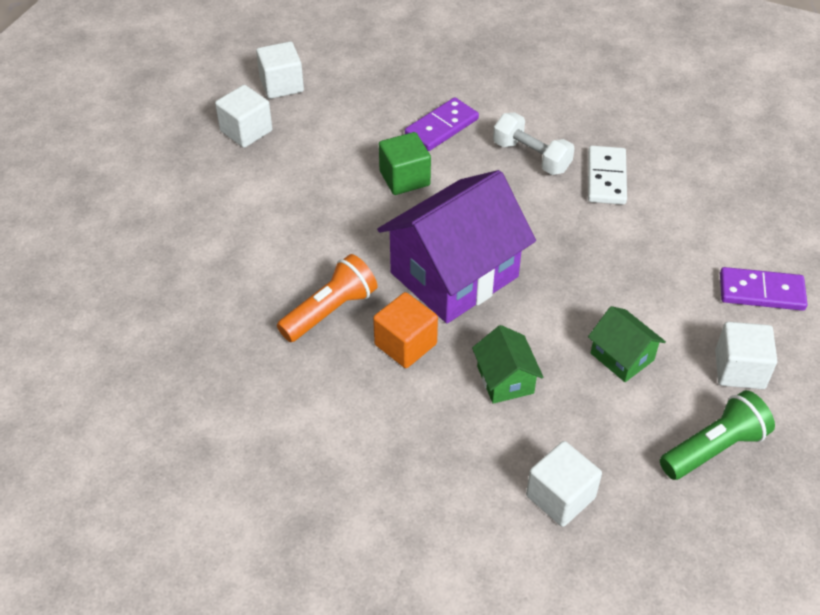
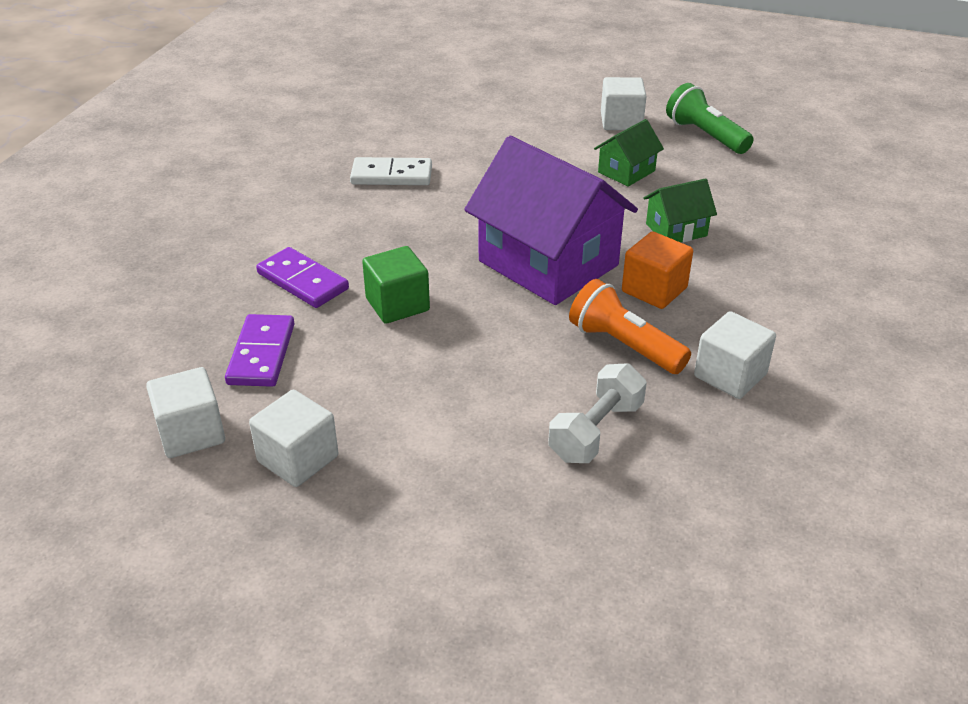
camera: 95 degrees left, 10 degrees down
(531, 157) = (358, 219): white dumbbell -> white dumbbell (596, 431)
(560, 497) = (788, 201): white cube -> white cube (730, 375)
(761, 292) = (532, 108): purple domino -> purple domino (262, 354)

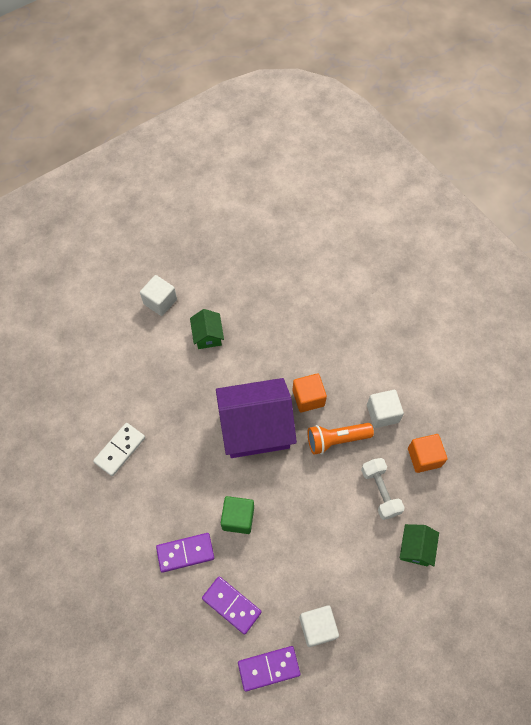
camera: 55 degrees left, 25 degrees up
(191, 433) = (268, 668): white cube -> purple domino
(676, 230) = (272, 353): green house -> green house (415, 548)
(705, 135) = (205, 275): green flashlight -> none
(717, 458) = (424, 457): none -> orange cube

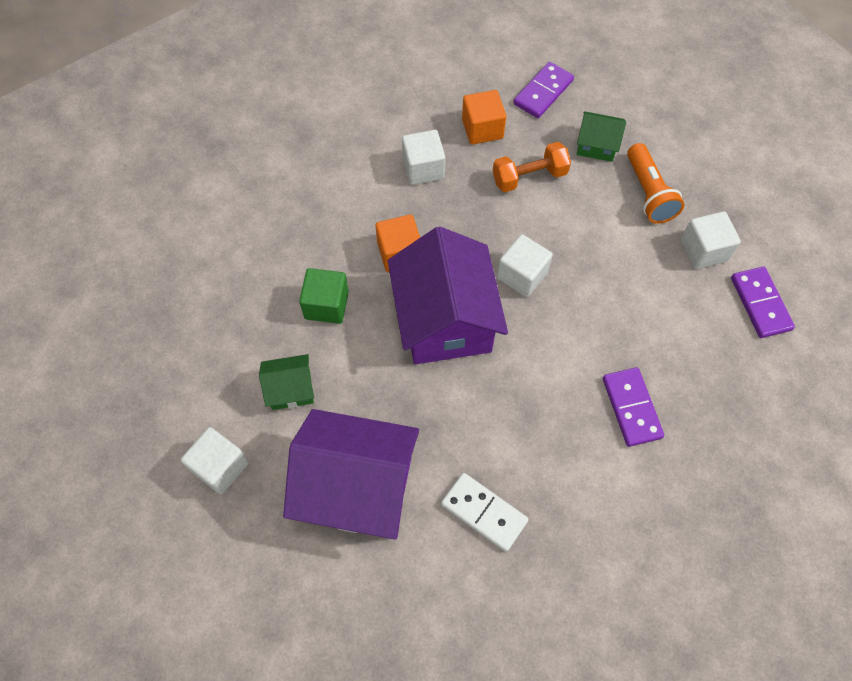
camera: 90 degrees left, 0 degrees up
(142, 376) = (357, 487): none -> purple house
(231, 605) = (692, 347): purple domino -> purple domino (543, 92)
(238, 518) = (577, 341): green cube -> green cube (326, 305)
(292, 481) = (522, 275): none -> white cube
(336, 440) = (461, 222): orange flashlight -> orange flashlight (648, 193)
(380, 491) = (529, 177): white dumbbell -> orange dumbbell

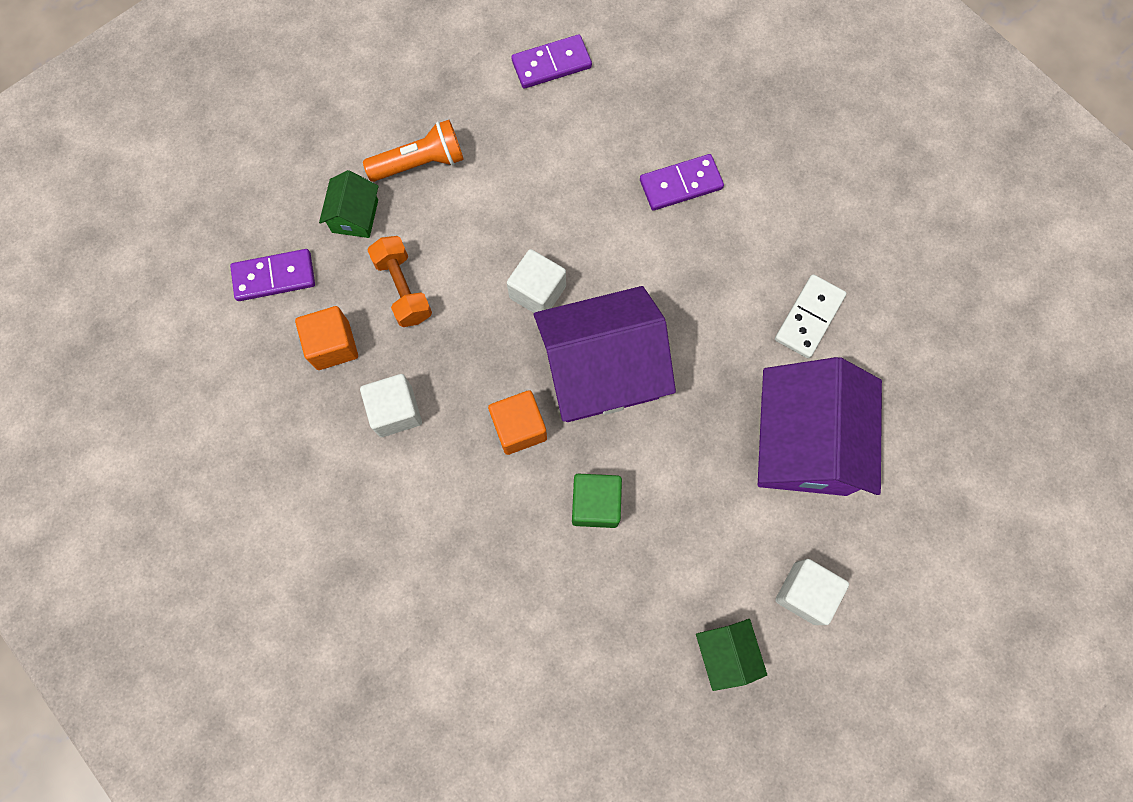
camera: 95 degrees left, 10 degrees up
(291, 389) = (705, 529): green house -> green house (725, 653)
(543, 92) = (274, 277): purple domino -> purple domino turned 45 degrees counterclockwise
(703, 250) = (491, 112): white cube -> none

